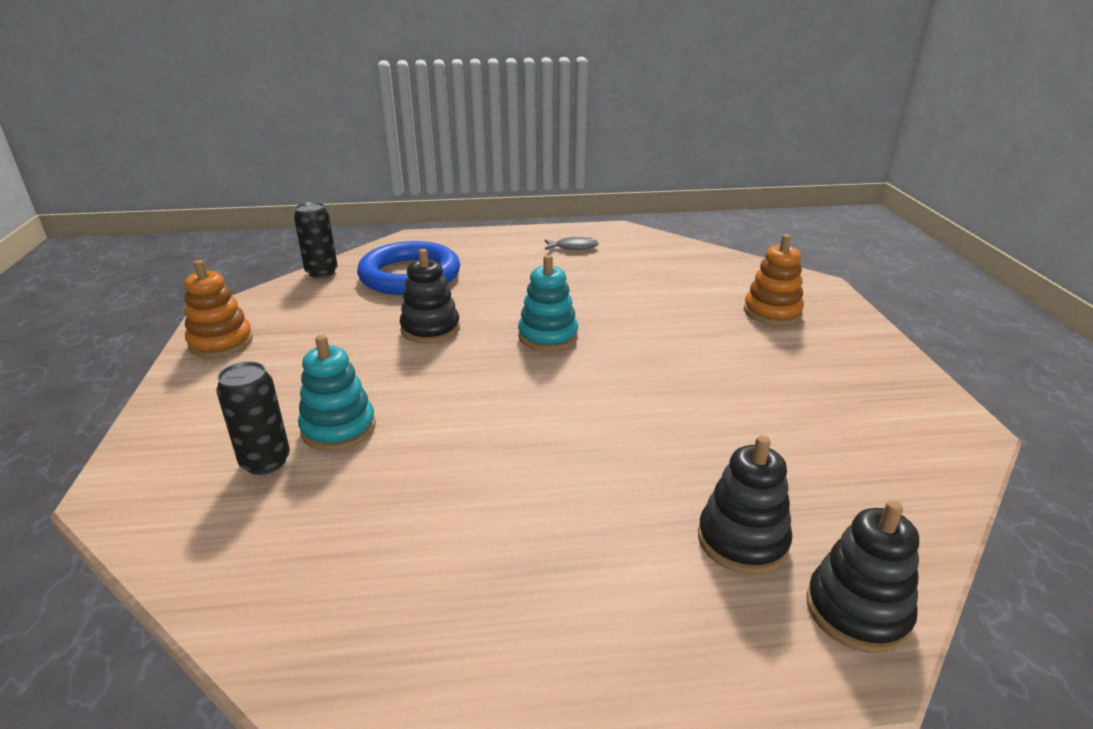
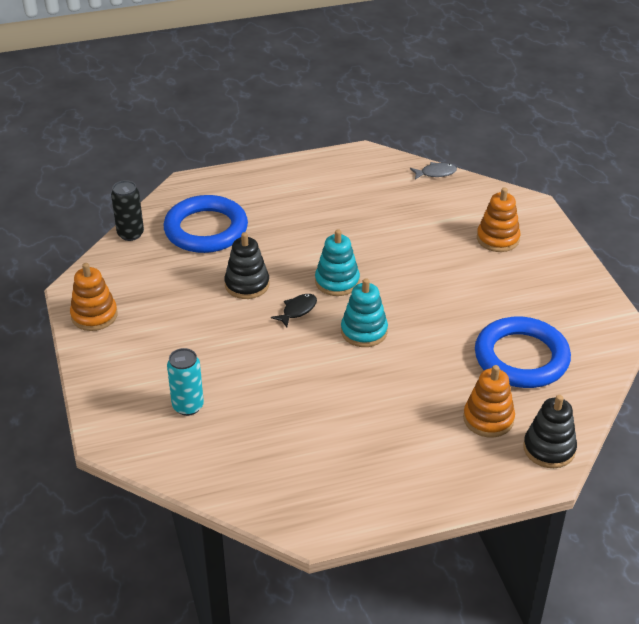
camera: 10 degrees left, 10 degrees up
(265, 462) = (188, 406): black can -> turquoise can
(338, 428) = (222, 377): turquoise stacking toy -> turquoise stacking toy (364, 331)
(483, 361) = (297, 310): none -> black fish
(573, 247) = (330, 181): grey fish -> grey fish (435, 173)
(742, 540) = (488, 419): black stacking toy -> orange stacking toy
(803, 453) = (521, 358): none -> blue ring

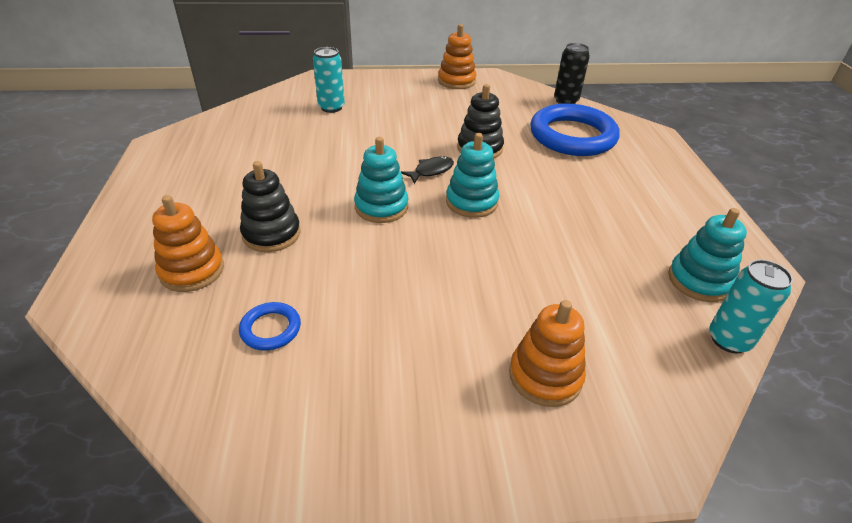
camera: 100 degrees right, 0 degrees up
(297, 310) = (431, 171): black fish -> black fish turned 90 degrees counterclockwise
(387, 178) = (699, 281): none -> turquoise stacking toy
(435, 173) = (729, 340): grey fish -> turquoise can
(521, 358) = (271, 329): blue ring -> blue ring, size x0.44
(549, 449) = (106, 311): black stacking toy -> black stacking toy (271, 234)

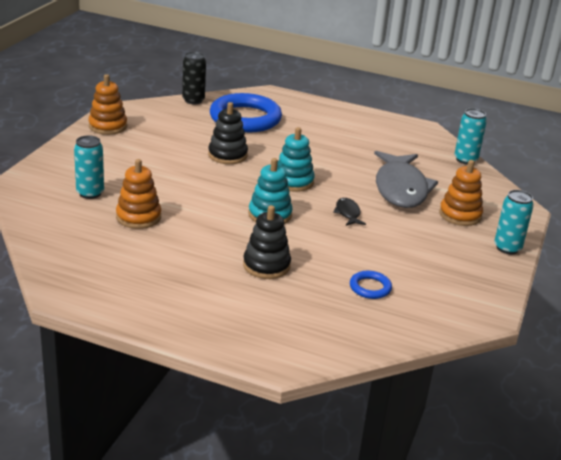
camera: 65 degrees left, 10 degrees down
(192, 270) = (285, 307): orange stacking toy -> orange stacking toy (138, 217)
(431, 171) = (240, 183): black fish -> black fish (348, 213)
(495, 468) = (507, 248): none -> turquoise can
(554, 291) = (400, 188): none -> grey fish
(699, 281) = (420, 147): turquoise stacking toy -> none

